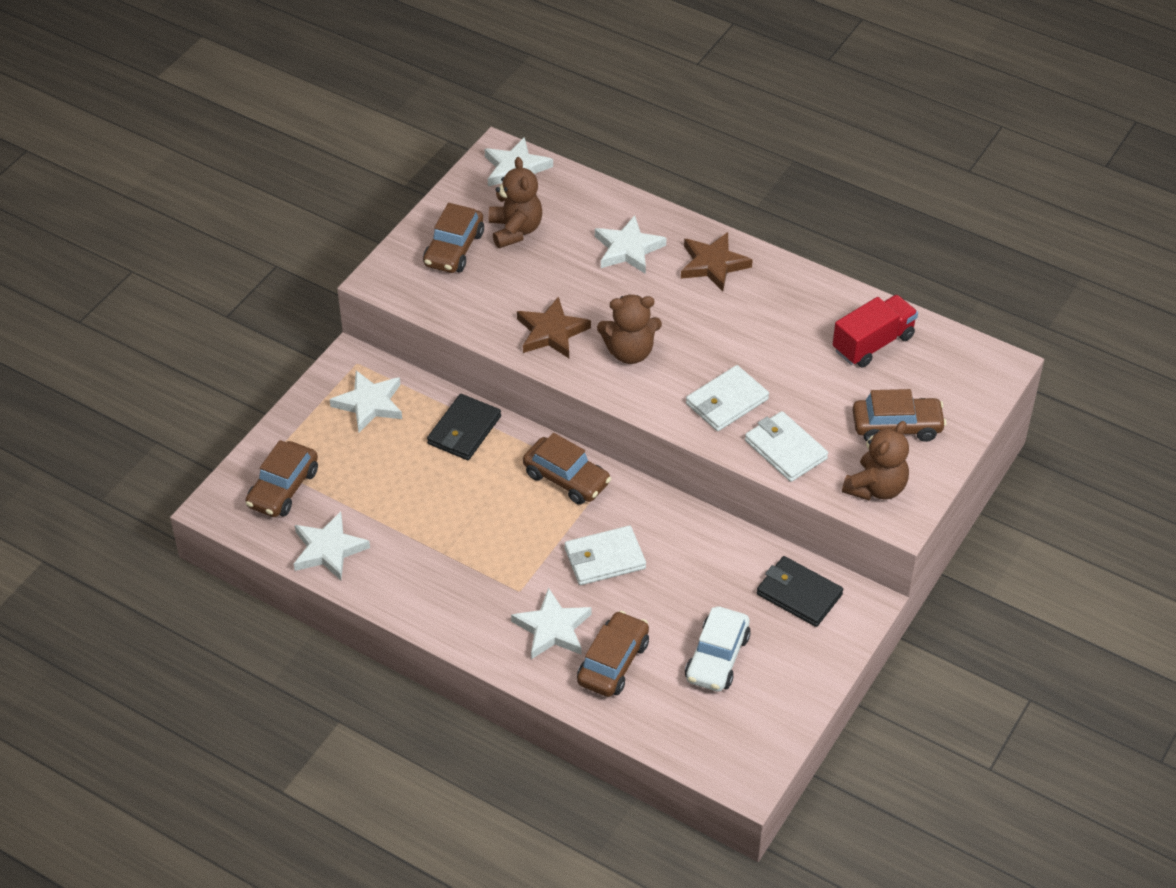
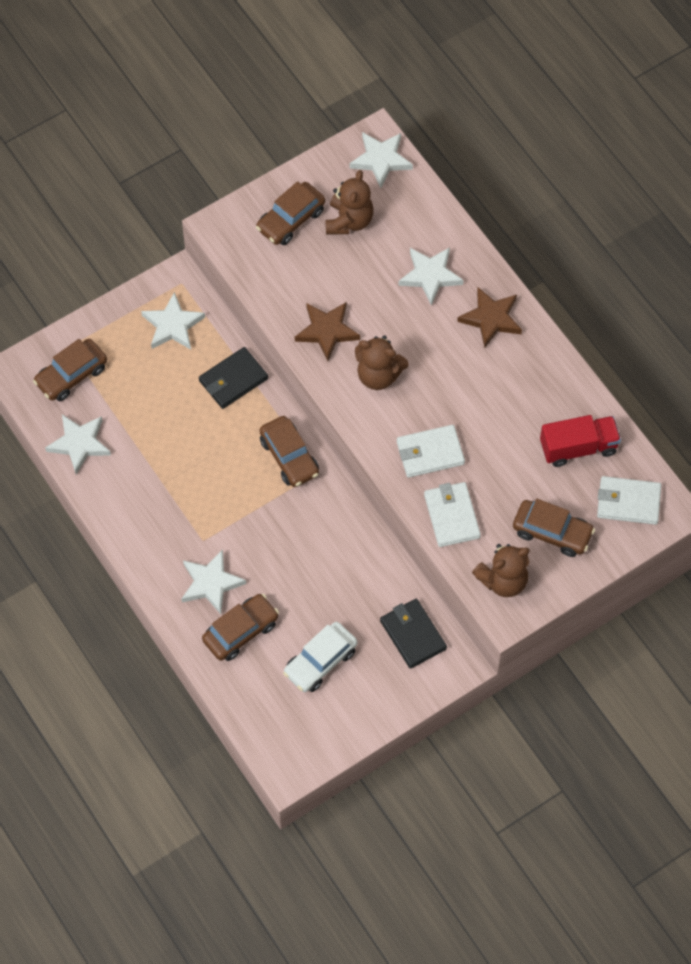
camera: 25 degrees right, 15 degrees up
(604, 558) = (281, 540): white wallet -> white wallet (628, 502)

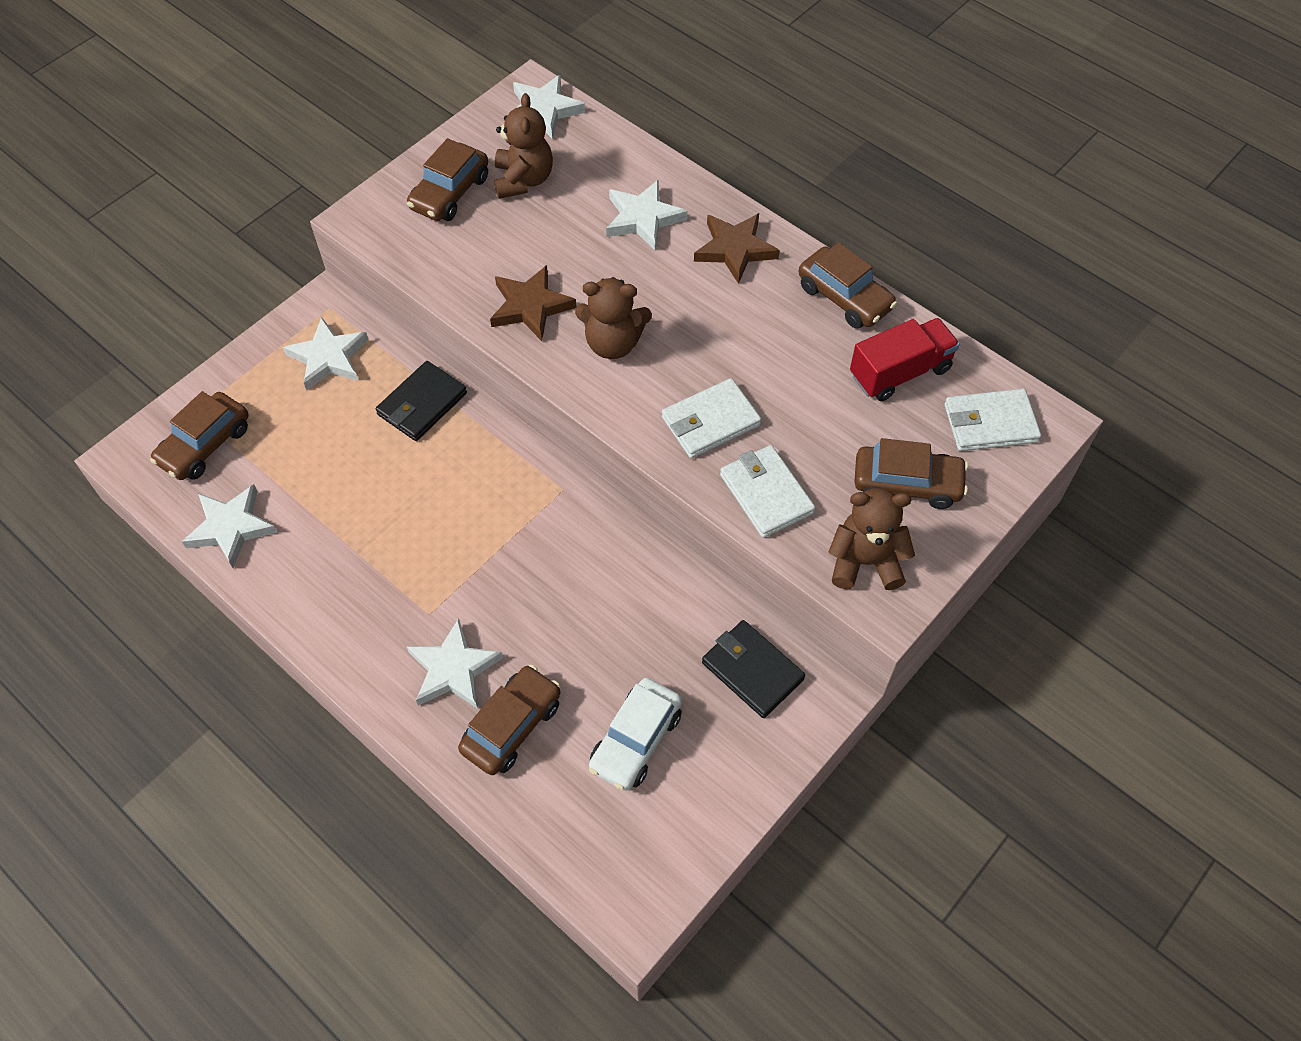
camera: 15 degrees left, 5 degrees down
(289, 457) = (519, 480): brown car -> brown car (844, 297)
(503, 580) = (865, 561): brown teddy bear -> brown teddy bear turned 135 degrees counterclockwise

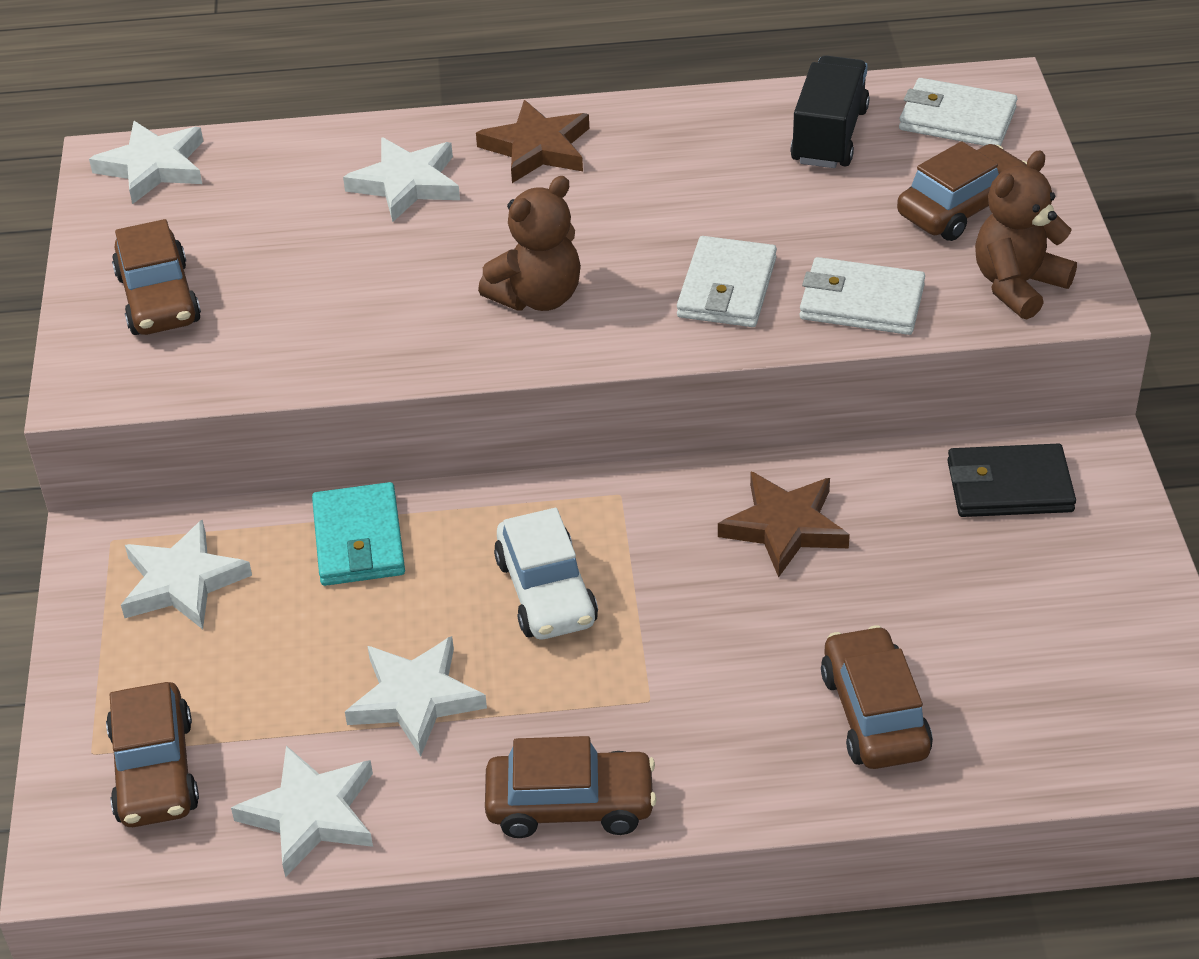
camera: 45 degrees left, 15 degrees down
(422, 404) = (358, 540): black wallet -> turquoise wallet
(453, 669) = (747, 721): white star -> white star (415, 699)
(523, 180) = (226, 235): brown teddy bear -> none
(530, 306) = (405, 328): brown star -> brown star (784, 527)
(636, 740) = (998, 623): white car -> white car (546, 592)
(844, 297) = (695, 116): brown car -> brown car (570, 805)
(900, 372) = (829, 136): red truck -> black truck
(990, 423) = (957, 119): white wallet -> white wallet turned 75 degrees clockwise

